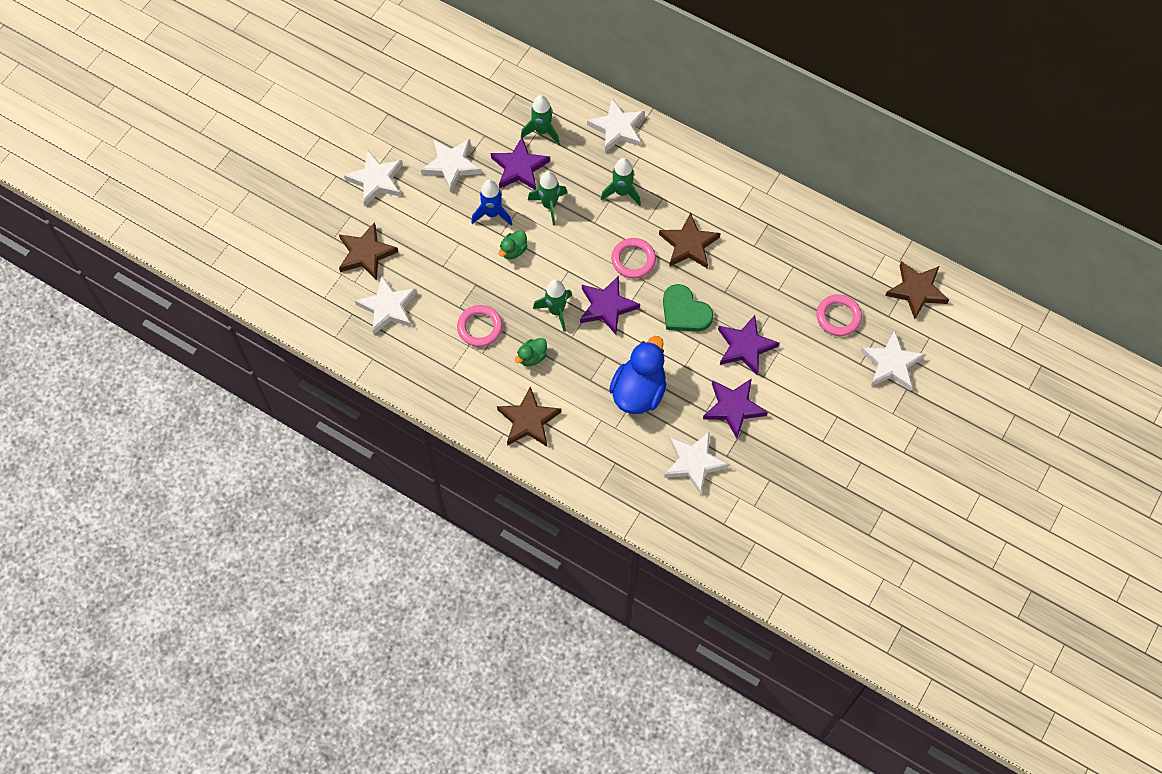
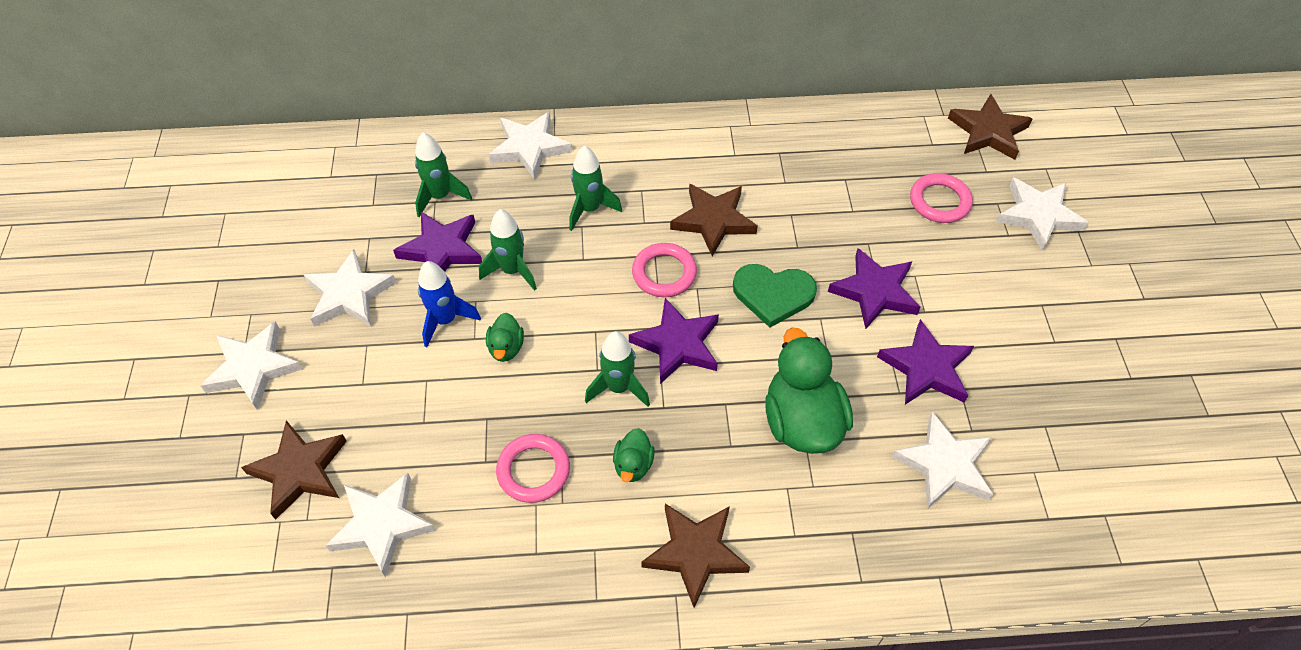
camera: 35 degrees left, 10 degrees down
(638, 391) = (802, 421): blue duck -> green duck

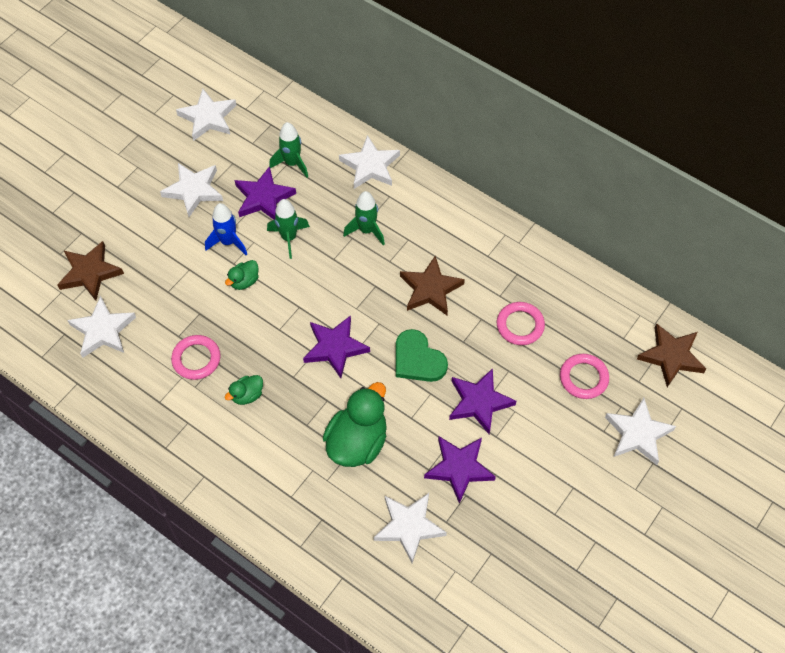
camera: 40 degrees right, 5 degrees up
(253, 368) = (114, 199): white star -> white star (208, 118)
(618, 388) = (280, 348): green rocket -> none
(664, 273) = (369, 300): pink ring -> pink ring (520, 325)
(695, 553) = (233, 464): brown star -> none

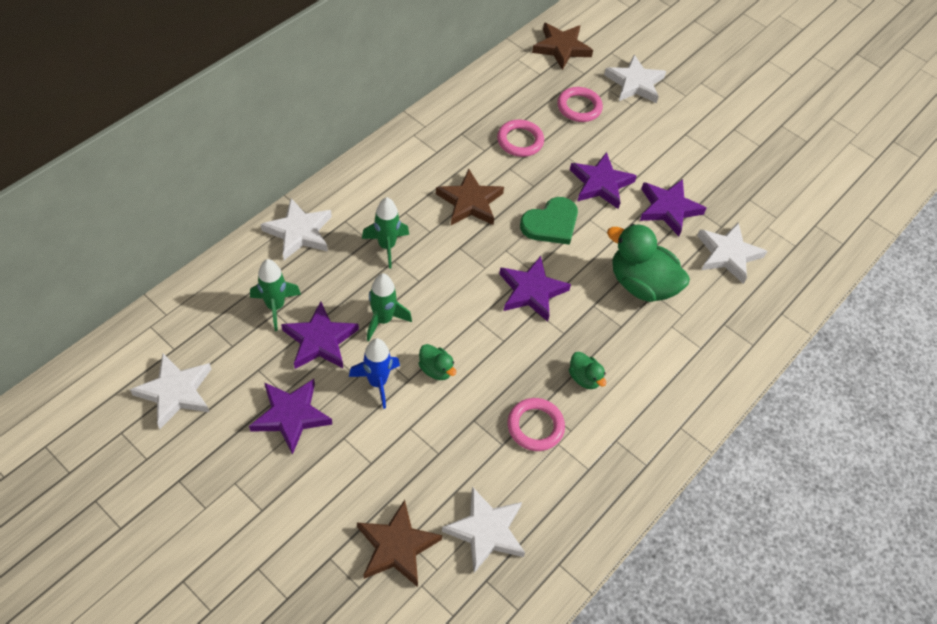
camera: 90 degrees left, 5 degrees down
(193, 190) = (291, 416): white star -> purple star

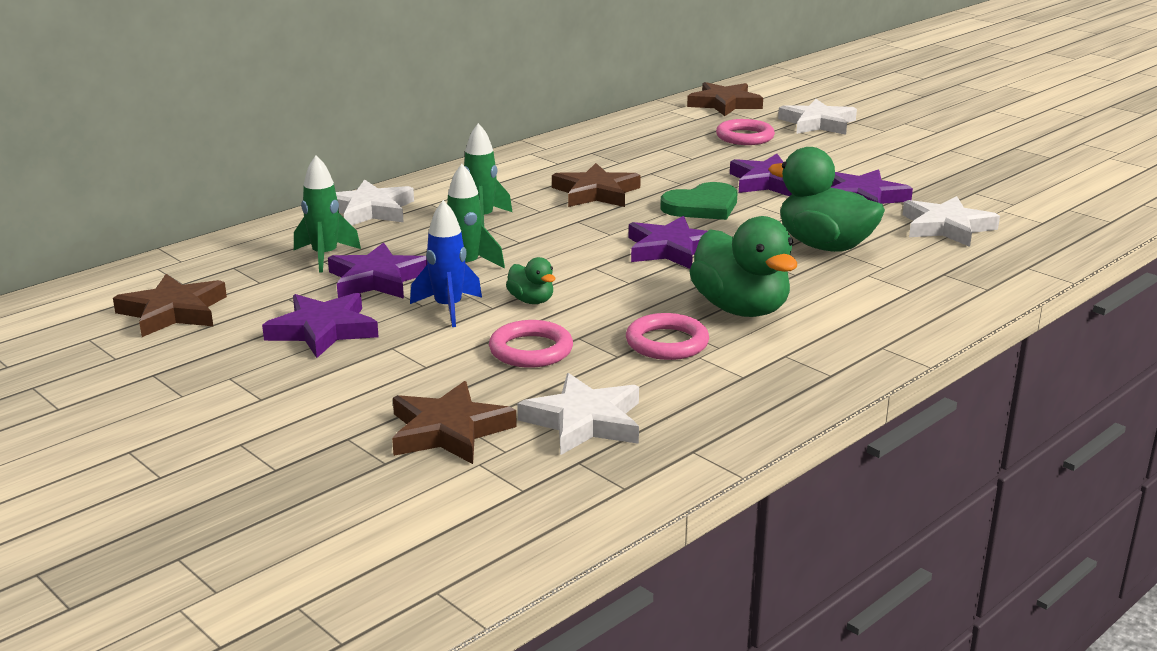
camera: 10 degrees right, 30 degrees down
(175, 392) = (173, 312): white star -> brown star
(520, 141) = (666, 156): pink ring -> pink ring (531, 350)
(584, 378) = (741, 309): green duck -> green duck, size x2.08

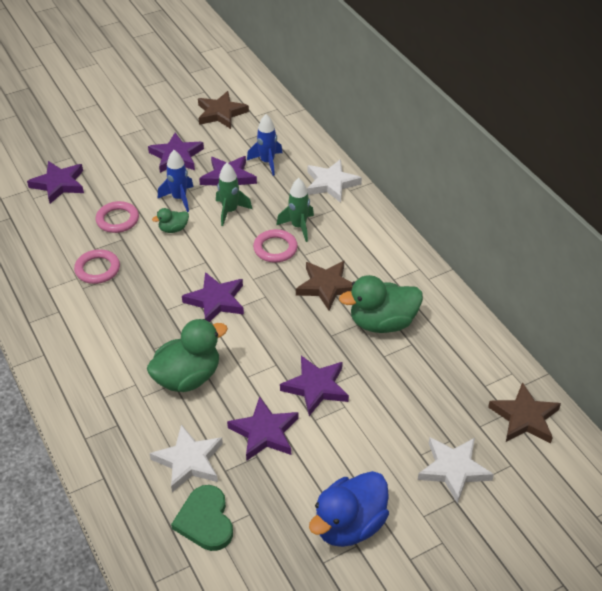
camera: 105 degrees right, 20 degrees up
(325, 256) = (267, 162): green rocket -> blue rocket
(449, 431) = (59, 184): brown star -> purple star
(584, 421) = (40, 225): white star -> none
(702, 206) = (281, 334): green heart -> green heart (205, 520)
(741, 309) = (120, 309): green duck -> green duck (382, 323)
(745, 137) = (426, 404): pink ring -> pink ring (275, 248)
(932, 153) = (349, 525): none -> blue duck

